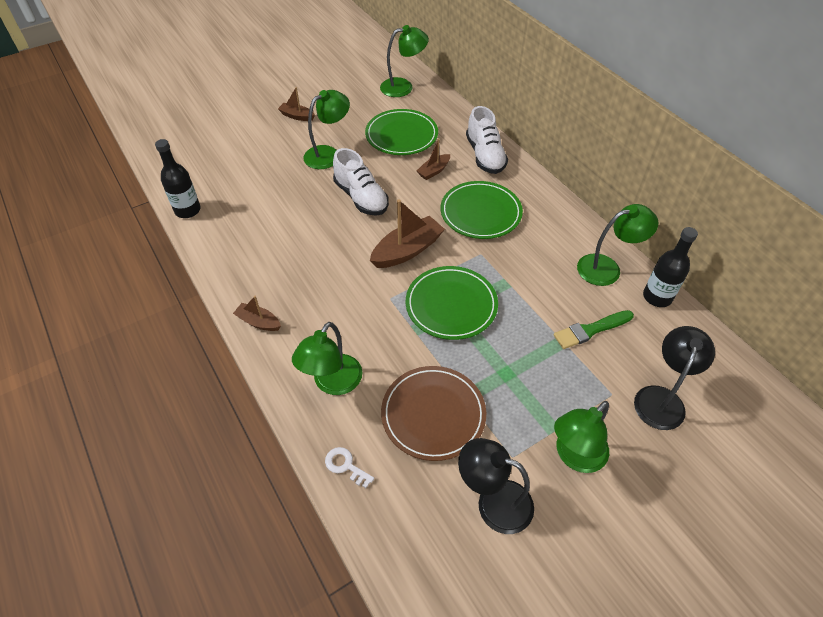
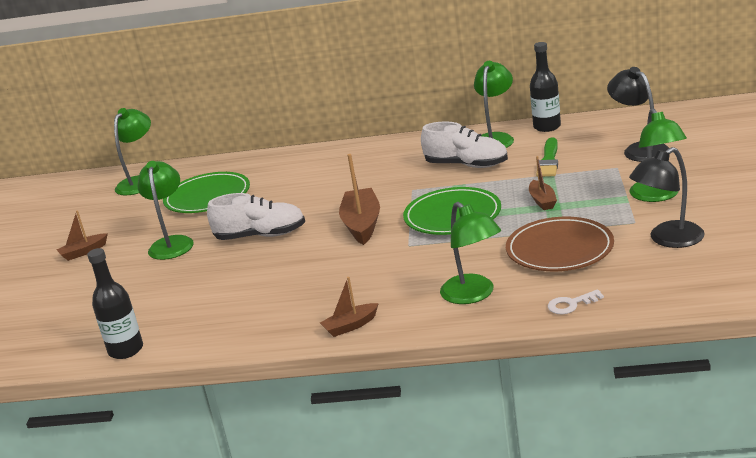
camera: 50 degrees left, 25 degrees down
(434, 171) = (280, 190): brown boat -> brown boat (542, 201)
(480, 213) = (364, 179): green plate -> none
(485, 156) = (298, 161): white shoe -> white shoe (466, 165)

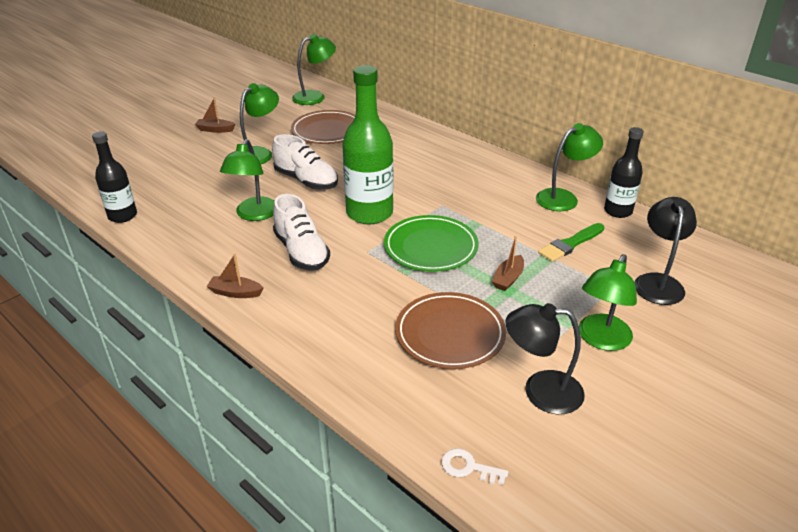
camera: 35 degrees right, 10 degrees up
(207, 197) = (328, 131): green plate -> brown plate
(362, 224) = (369, 213): brown boat -> green bottle
(466, 165) = (508, 208): white shoe -> white shoe (301, 252)
(473, 295) = (335, 328): green lamp -> green lamp (254, 215)
(571, 304) = (377, 393): white key -> white key (468, 467)

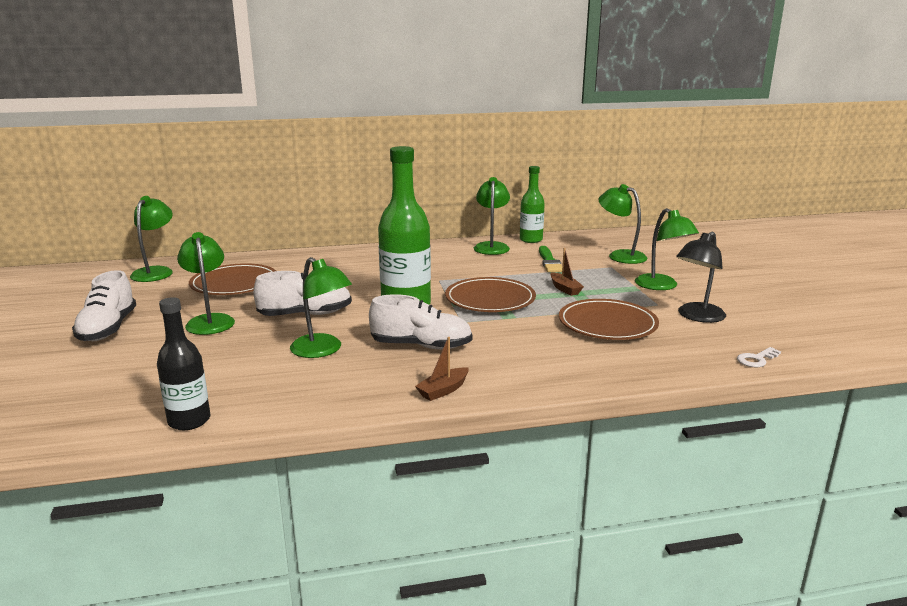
camera: 55 degrees left, 15 degrees down
(215, 130) = (108, 329): brown boat -> white shoe
(430, 247) = (490, 299): green plate -> brown plate
(618, 211) = (531, 240): black bottle -> green bottle
(658, 282) = (620, 255): black lamp -> green lamp

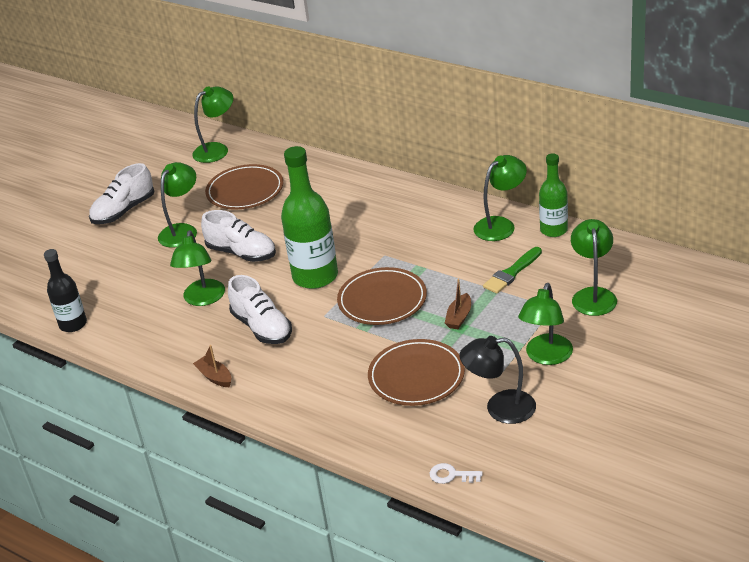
camera: 50 degrees right, 15 degrees up
(443, 390) = (215, 377): brown boat -> brown boat turned 45 degrees clockwise

